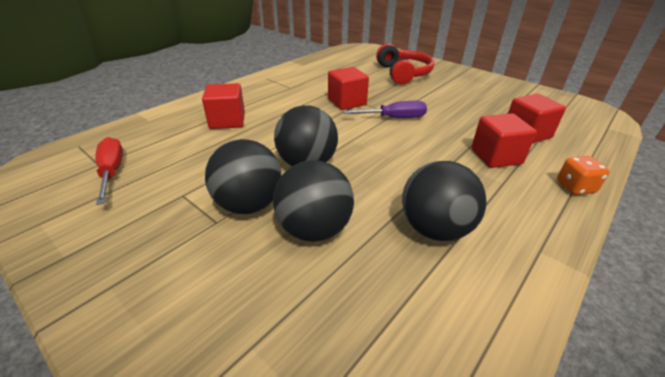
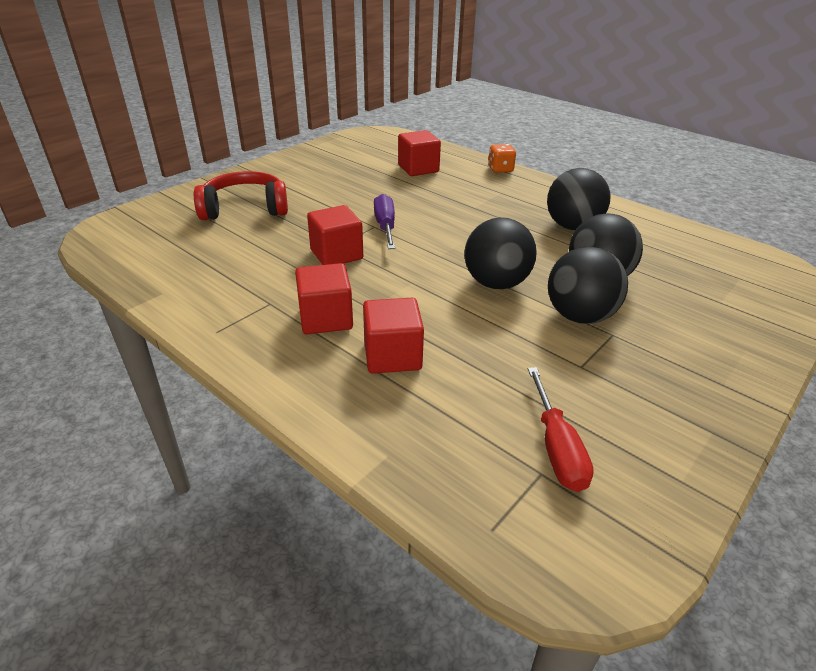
camera: 90 degrees left, 0 degrees up
(112, 172) = (556, 447): red screwdriver -> red screwdriver turned 75 degrees counterclockwise
(496, 156) = (461, 188): red cube -> red cube (326, 318)

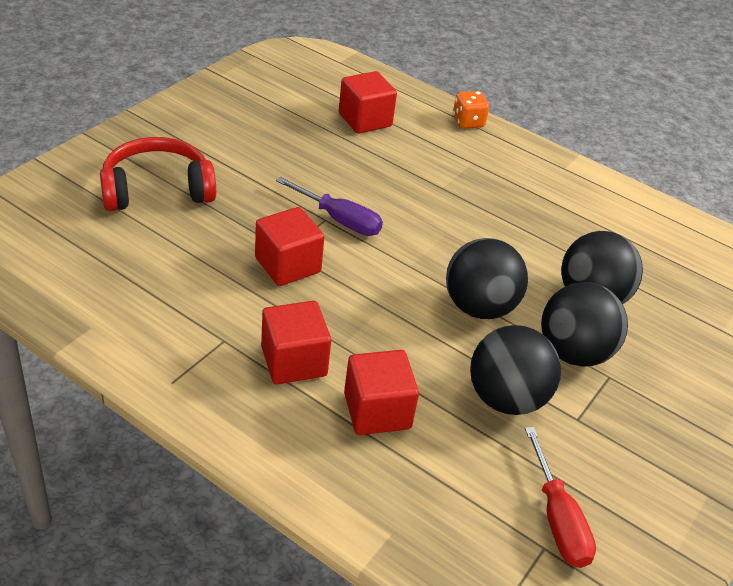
camera: 10 degrees left, 5 degrees up
(385, 226) = (339, 220): purple screwdriver -> purple screwdriver turned 135 degrees clockwise
(572, 226) = (560, 219): black ball -> black ball (506, 398)

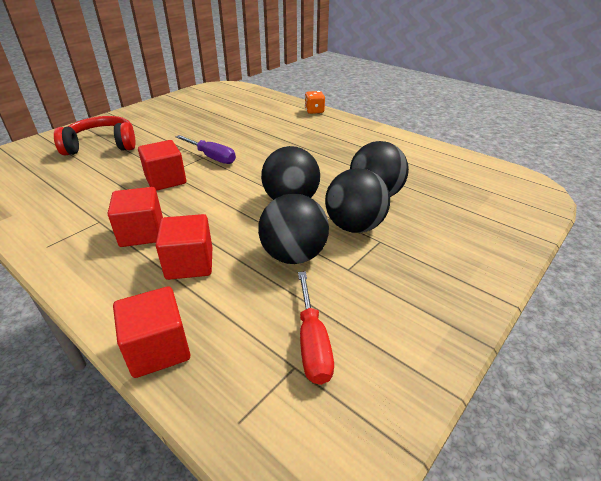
camera: 10 degrees right, 5 degrees down
(365, 120) = (249, 112): red cube -> red cube (158, 349)

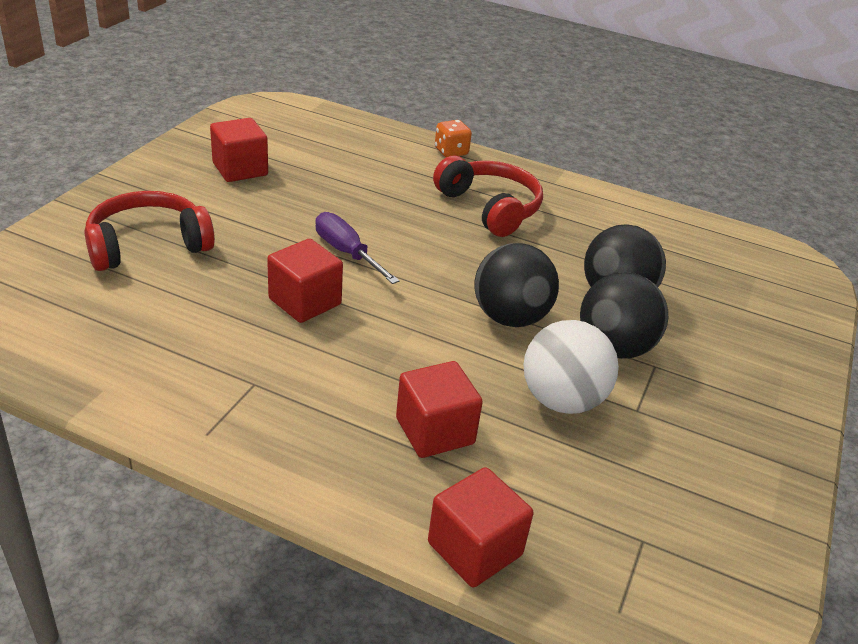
camera: 20 degrees left, 0 degrees up
(142, 233) = (335, 394): red cube -> red cube (240, 169)
(211, 157) = (347, 253): purple screwdriver -> purple screwdriver turned 150 degrees counterclockwise
(293, 255) = (562, 400): black ball -> white ball
(312, 342) = (647, 509): red screwdriver -> none
(319, 140) = (490, 208): none -> red headphones

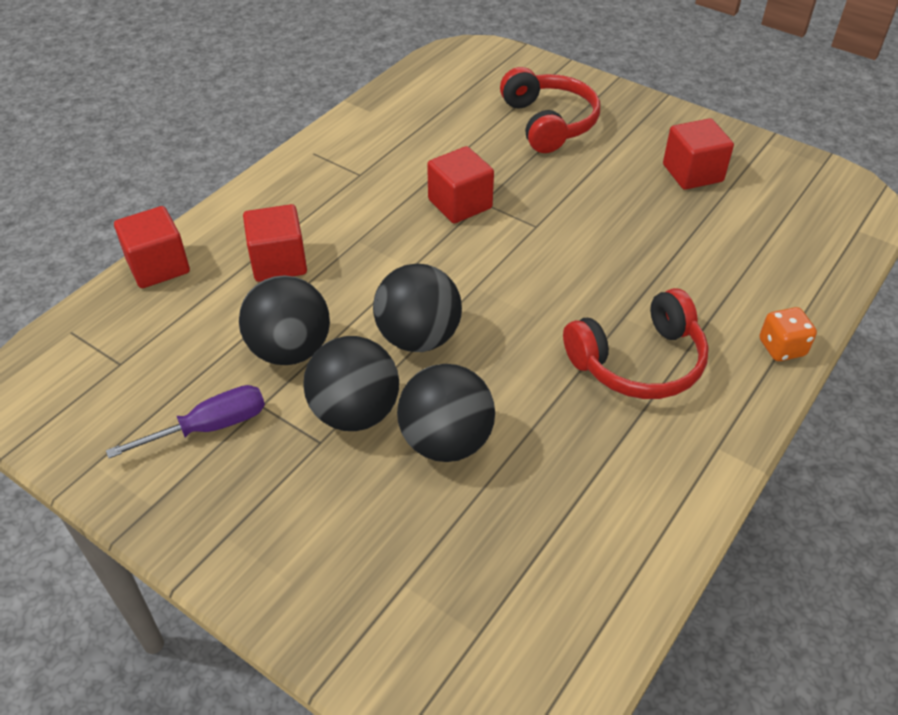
camera: 105 degrees right, 10 degrees up
(347, 253) = (537, 235): purple screwdriver -> purple screwdriver (209, 427)
(562, 400) = (290, 350): white ball -> black ball

